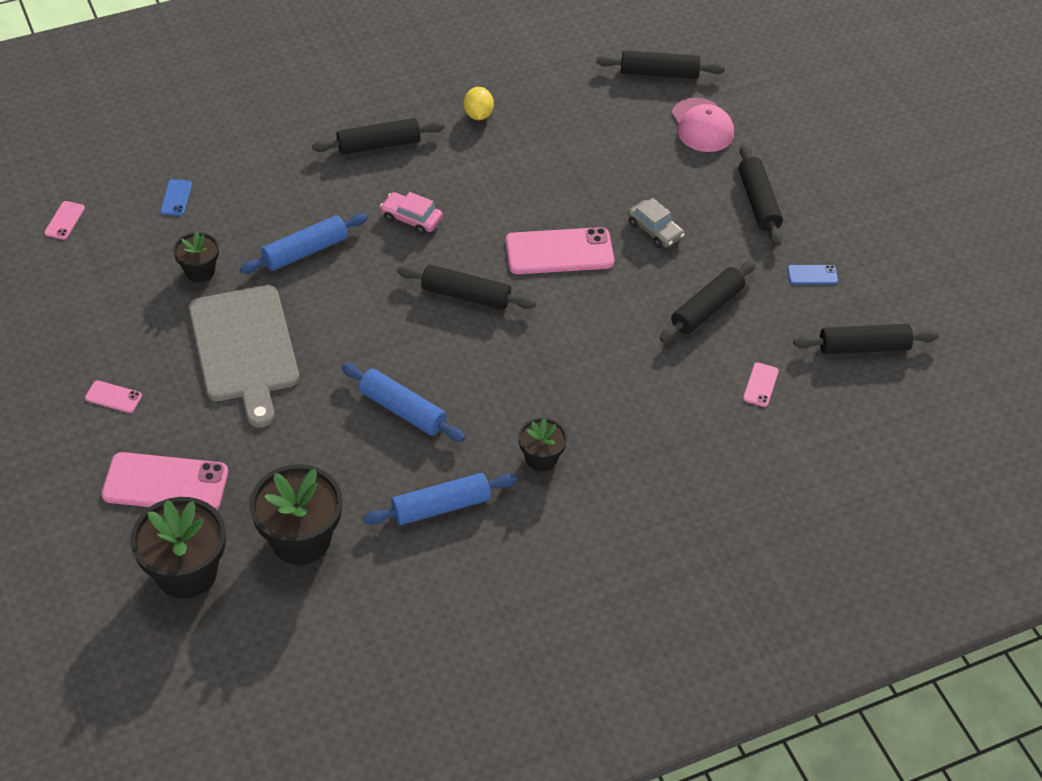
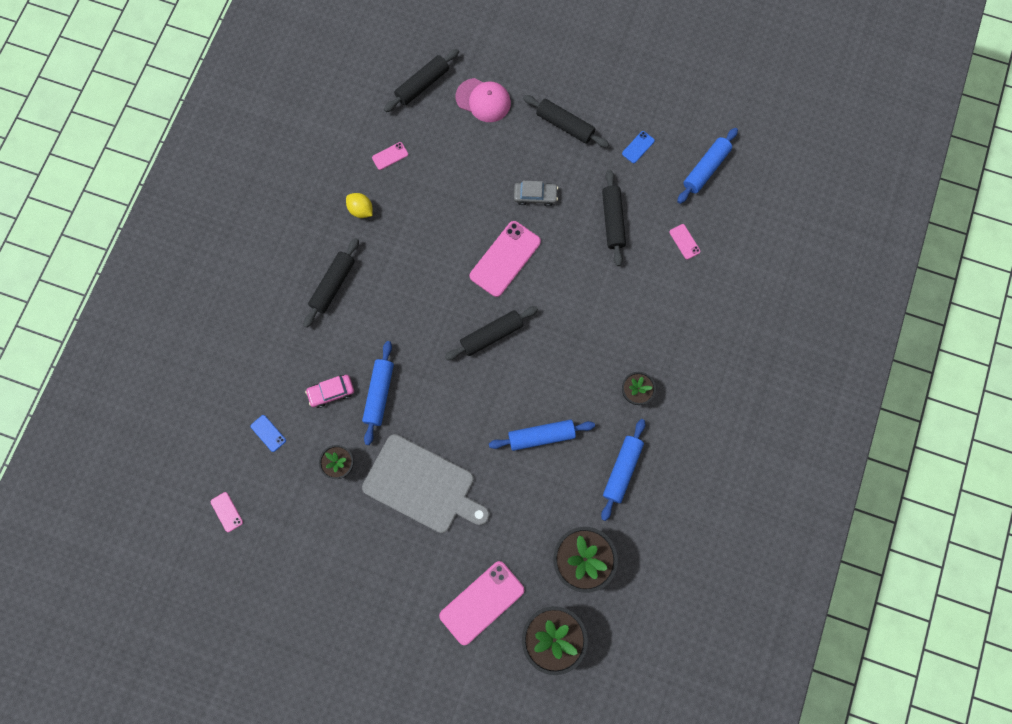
camera: 45 degrees left, 25 degrees up
(113, 397) = (394, 585): pink phone -> pink phone (390, 156)
(411, 218) = (408, 315): pink car -> pink car (331, 392)
(863, 347) = (705, 169): black rolling pin -> blue rolling pin

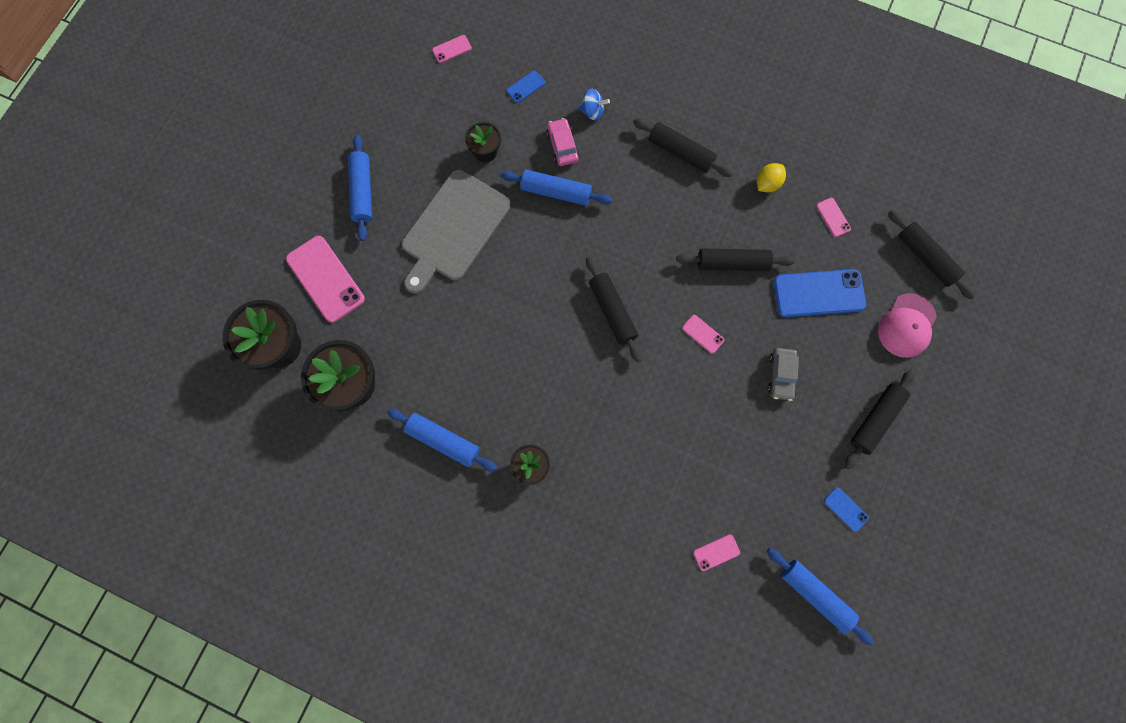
camera: 95 degrees right, 0 degrees up
(293, 367) = (592, 112): none -> blue spinning top
(460, 167) = (818, 293): none -> blue phone
(505, 259) = (703, 334): pink phone -> pink phone, size x0.46
(541, 436) = (492, 355): blue rolling pin -> blue rolling pin (362, 191)
(612, 220) = (747, 465): black rolling pin -> black rolling pin (732, 263)

